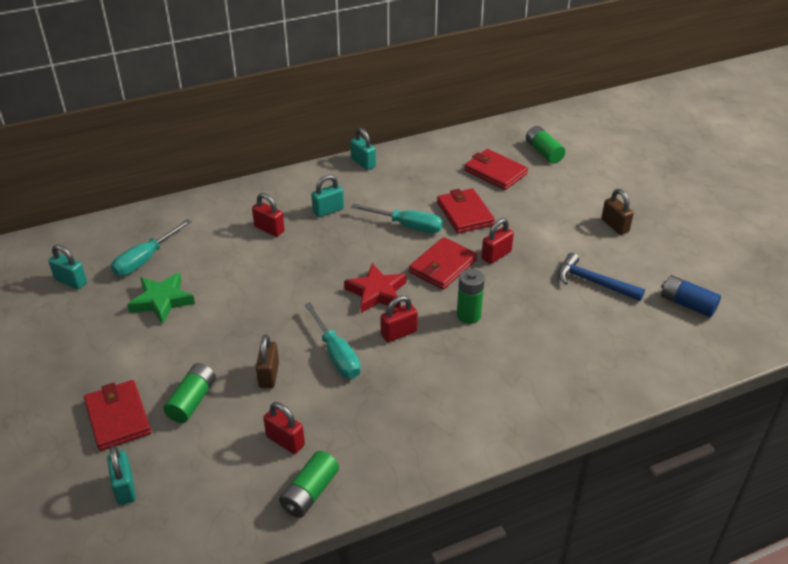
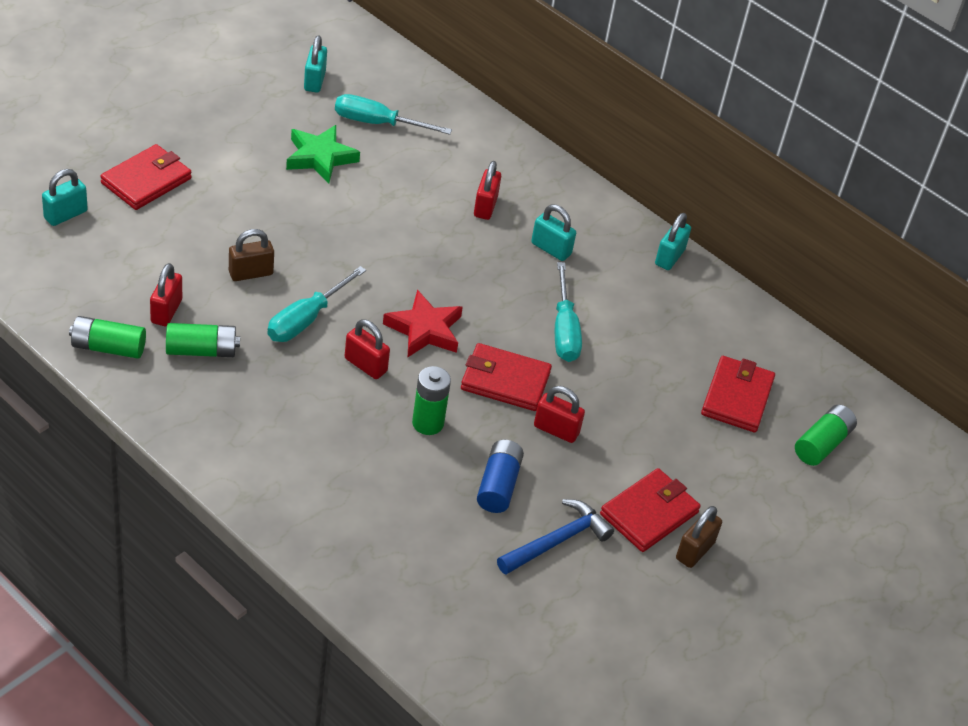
camera: 60 degrees right, 5 degrees up
(192, 401) = (190, 226): green battery -> green battery (201, 350)
(465, 213) = (624, 382): red wallet -> red wallet (649, 513)
(593, 282) = (557, 541): blue hammer -> blue hammer turned 45 degrees clockwise
(687, 304) = (566, 652): blue battery -> blue battery (498, 485)

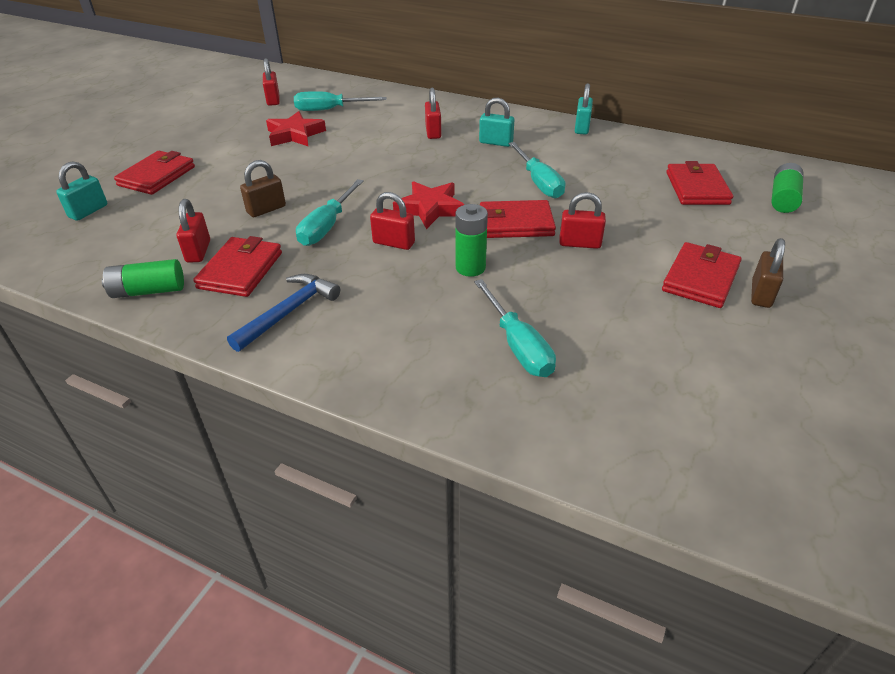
camera: 10 degrees left, 5 degrees down
(201, 350) = (241, 270): green battery -> red wallet
(314, 81) = (273, 100): turquoise padlock -> red padlock
(320, 157) = (295, 135): green star -> red star
(426, 526) = (518, 346): none -> turquoise screwdriver
(498, 485) = (561, 295): blue battery -> none
(557, 541) = (642, 322): blue hammer -> blue hammer (289, 312)

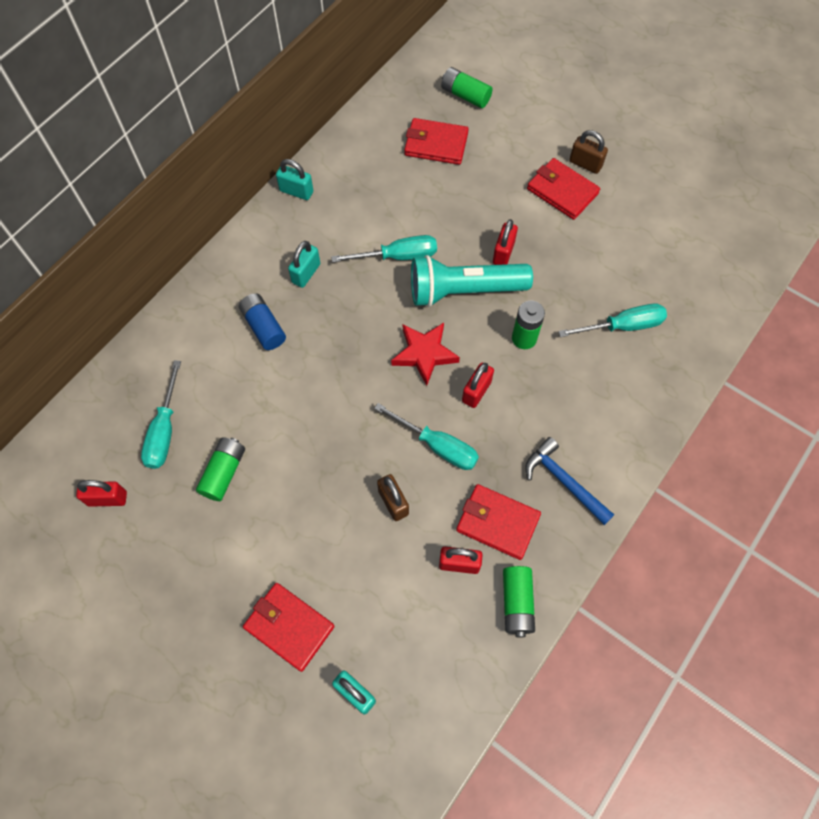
camera: 80 degrees left, 25 degrees up
(295, 135) = (224, 472): red star -> green battery
(433, 132) = (264, 327): red padlock -> blue battery
(515, 223) = (464, 291): red wallet -> turquoise flashlight

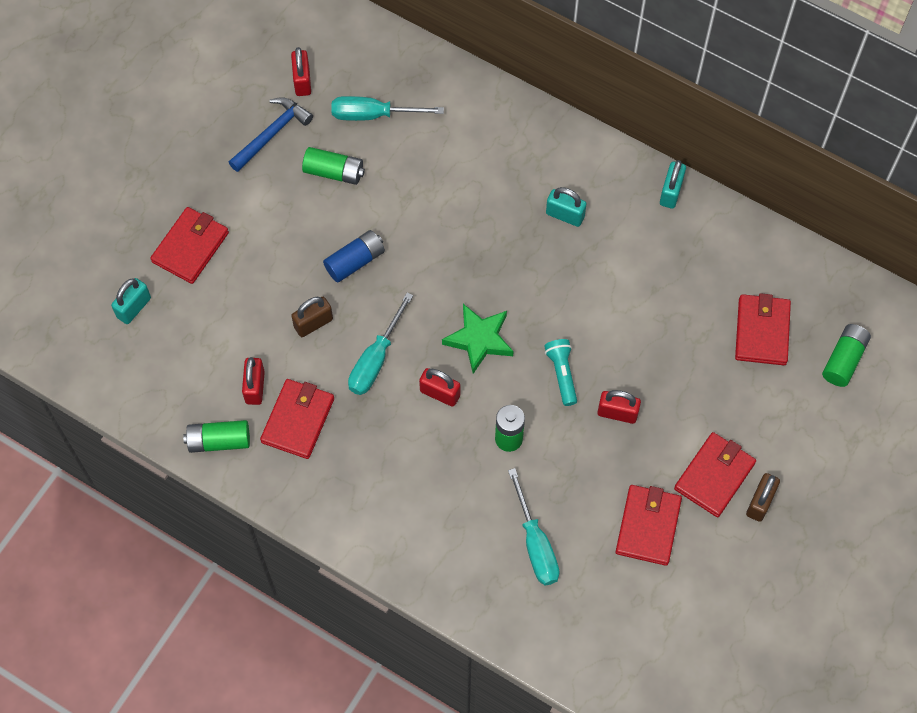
camera: 85 degrees right, 0 degrees up
(264, 327) = (495, 184): blue battery -> blue battery (355, 261)
(398, 256) = (598, 303): turquoise screwdriver -> none
(424, 354) = (479, 339): red star -> green star
(464, 291) = (561, 374): turquoise flashlight -> turquoise flashlight, size x0.50
(564, 481) = (345, 482): blue hammer -> blue hammer (272, 134)
(606, 242) = (648, 526): none -> red wallet

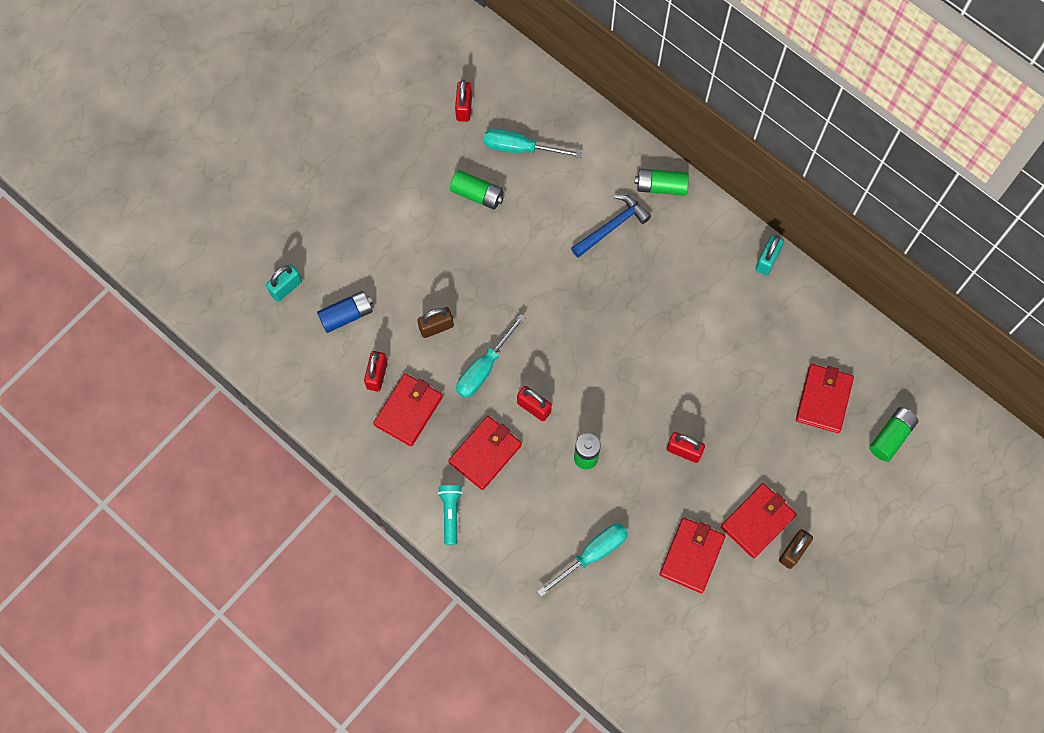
camera: 10 degrees right, 5 degrees up
(190, 247) = (343, 242): red wallet -> red wallet (485, 453)
(219, 441) = (338, 417): green battery -> green battery (661, 186)
(272, 134) = (430, 151): blue hammer -> blue hammer (612, 226)
(355, 261) = (481, 278): blue battery -> blue battery (346, 315)
(479, 339) = (576, 365): green star -> none
(535, 544) = (592, 554): turquoise screwdriver -> turquoise screwdriver turned 120 degrees counterclockwise
(561, 374) = (642, 408): turquoise flashlight -> turquoise flashlight (450, 513)
(565, 215) = (670, 266): turquoise padlock -> none

